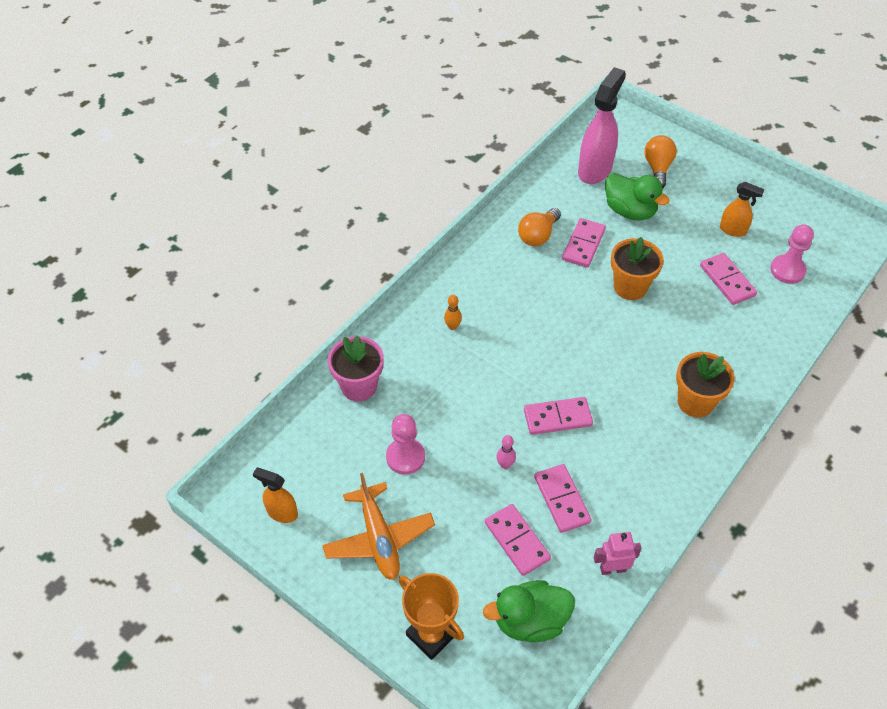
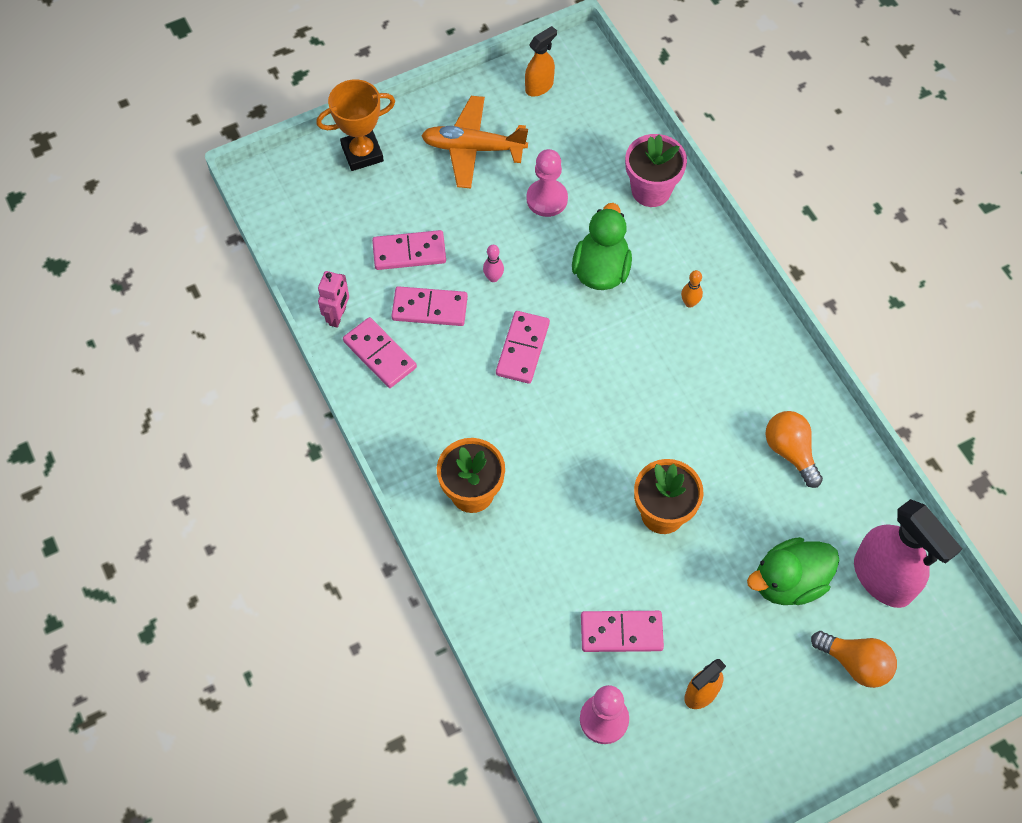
camera: 115 degrees right, 10 degrees up
(530, 621) = (330, 229): green duck -> green duck (601, 270)
(583, 244) = (753, 495): pink domino -> pink domino (380, 354)

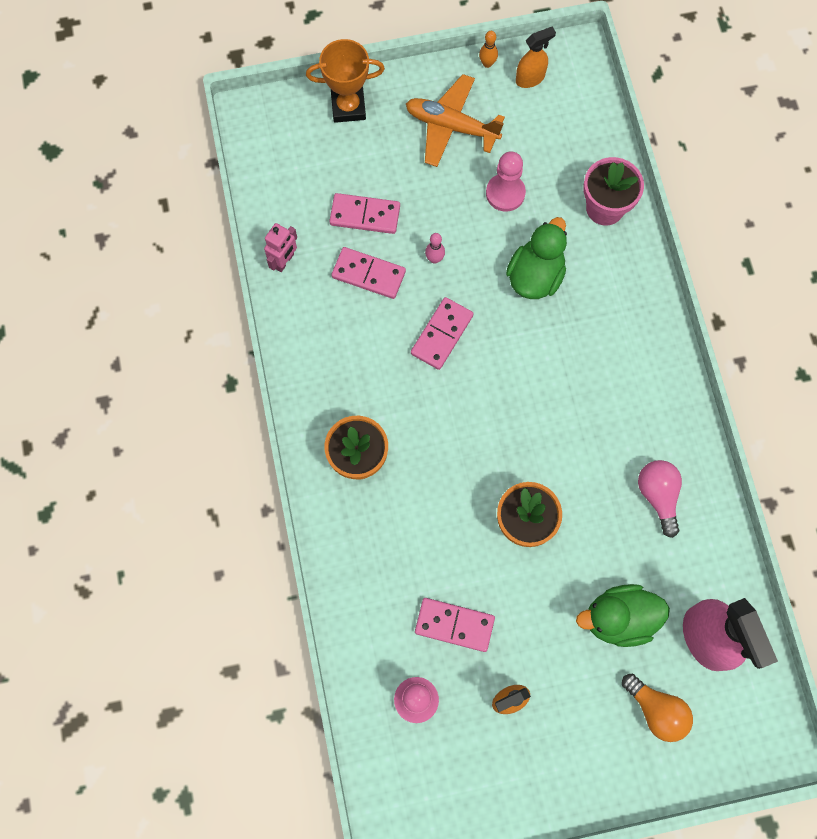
camera: 15 degrees right, 10 degrees up
(380, 354) = (312, 307): pink domino -> none
(689, 303) = (608, 328): orange bowling pin -> orange bowling pin (487, 63)
(790, 451) = (658, 496): orange light bulb -> pink light bulb

